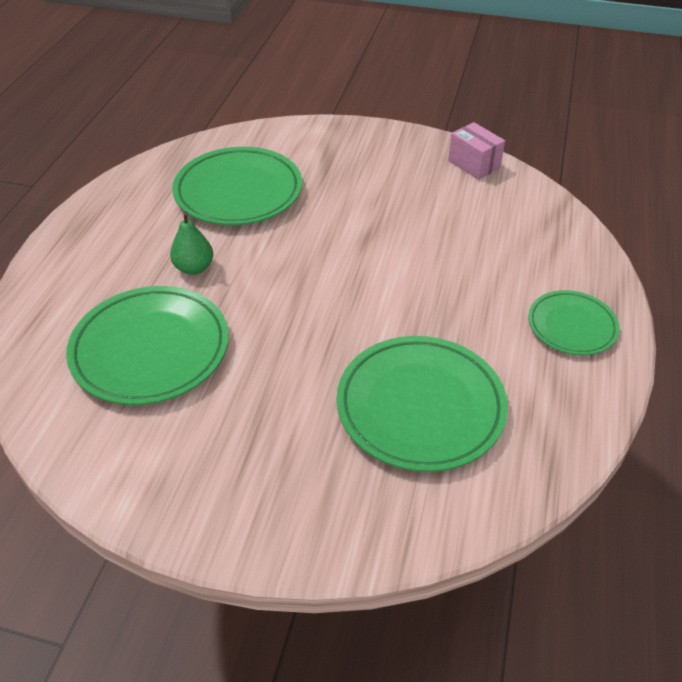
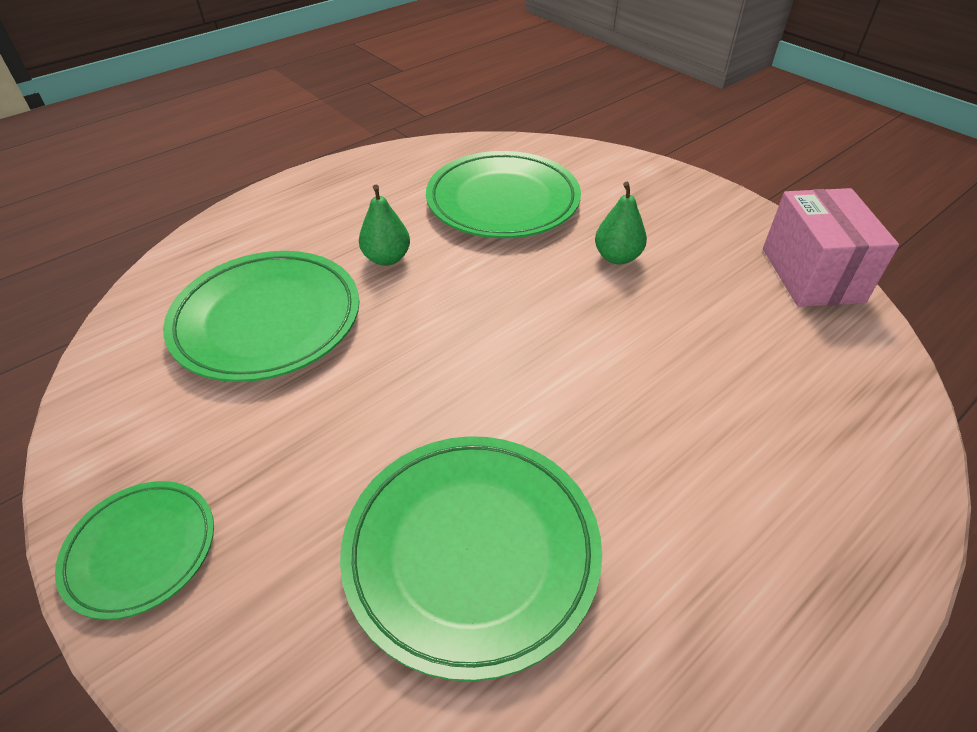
camera: 35 degrees right, 0 degrees up
(352, 200) = (617, 257): none -> green pear
(474, 164) = (811, 275): pink box -> pink box, size x1.52
(571, 326) = (787, 561): green plate -> green plate (141, 550)

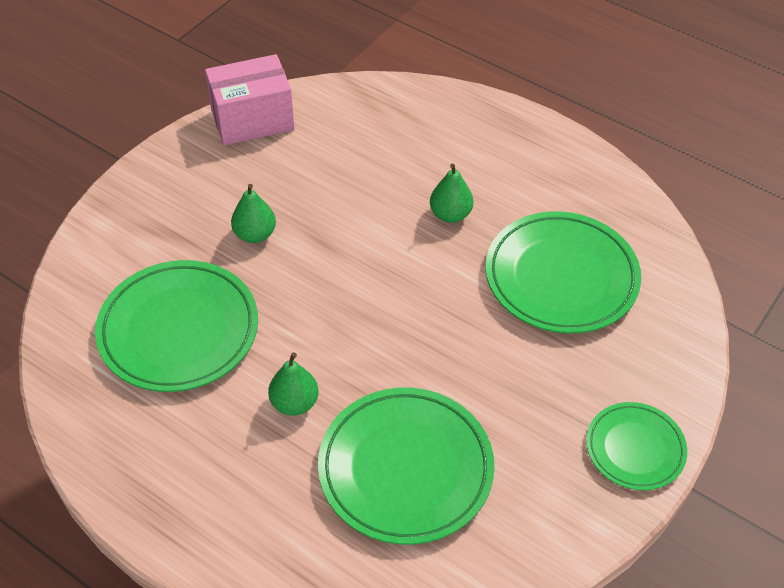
camera: 105 degrees left, 5 degrees up
(627, 438) = (450, 214): none -> green pear

